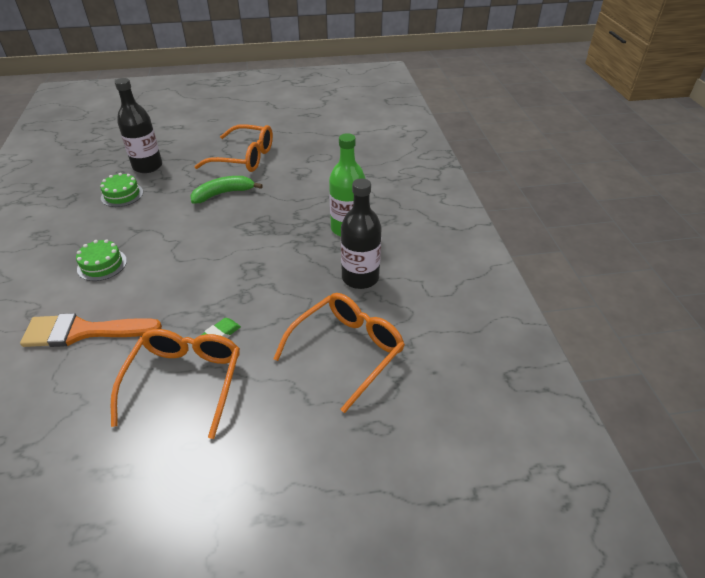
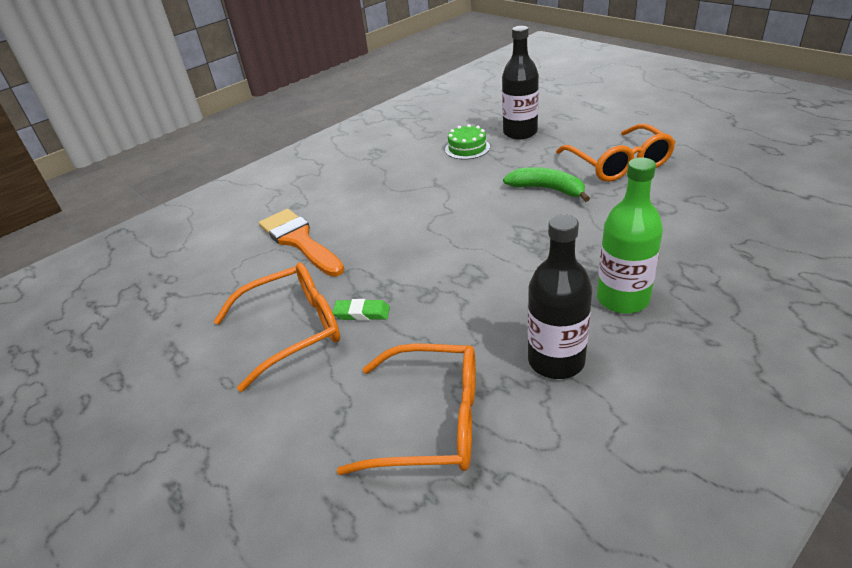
camera: 60 degrees right, 5 degrees down
(102, 265) = (377, 197): green cake -> none

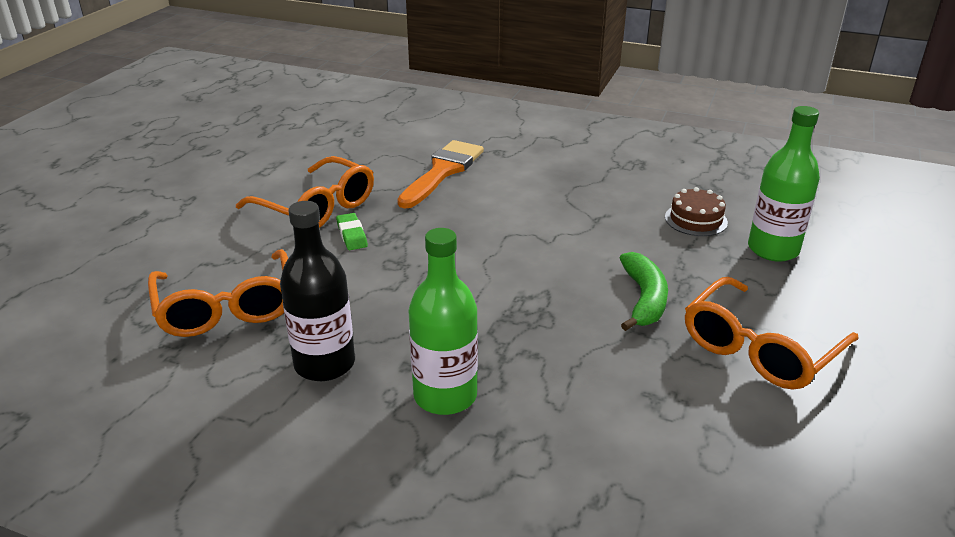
camera: 60 degrees right, 5 degrees down
(467, 148) = (696, 220): green cake -> brown cake
(520, 133) = (773, 249): black bottle -> green bottle

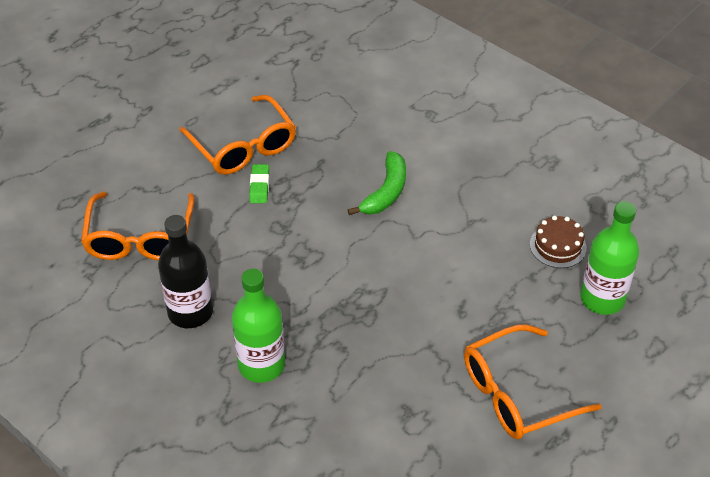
camera: 20 degrees right, 15 degrees up
(443, 171) = (367, 128): orange brush -> none
(644, 299) = (457, 320): green banana -> green banana (386, 192)

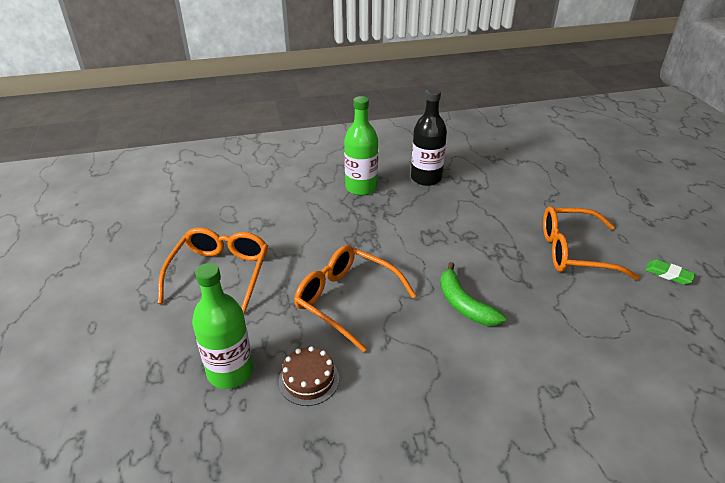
camera: 125 degrees right, 10 degrees down
(140, 238) = (505, 180): orange glasses -> orange glasses (346, 300)
(259, 186) = (521, 243): green eraser -> green eraser (668, 274)

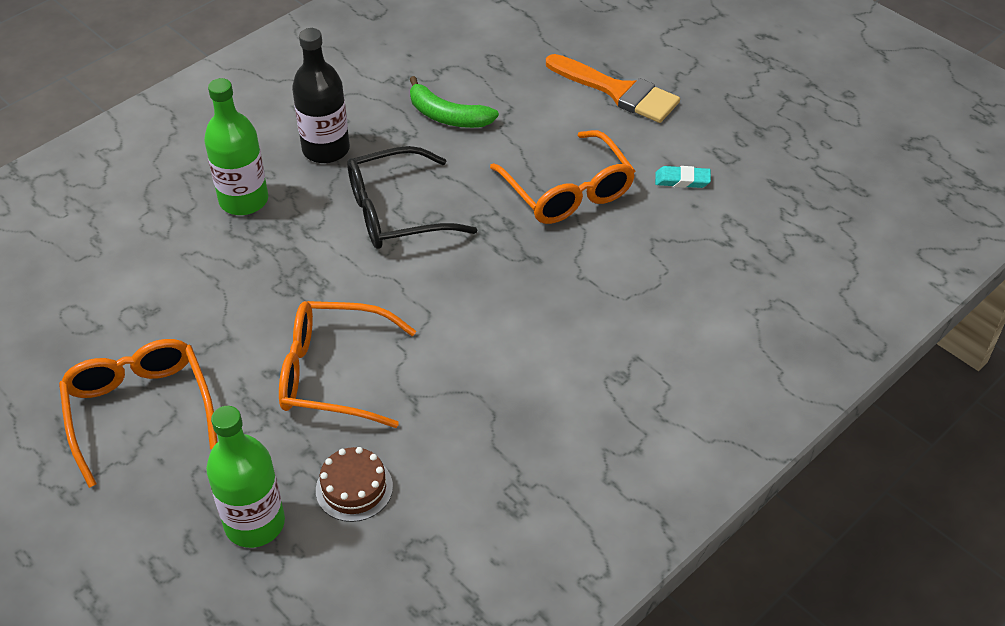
camera: 30 degrees left, 10 degrees up
(447, 224) = (396, 212): none -> black glasses
(464, 304) = (476, 317): green banana -> green banana (447, 116)
(574, 252) = (568, 191): orange glasses -> orange glasses turned 90 degrees counterclockwise
(641, 206) = (618, 91): none -> orange brush
(668, 274) = (682, 180): green eraser -> turquoise eraser

